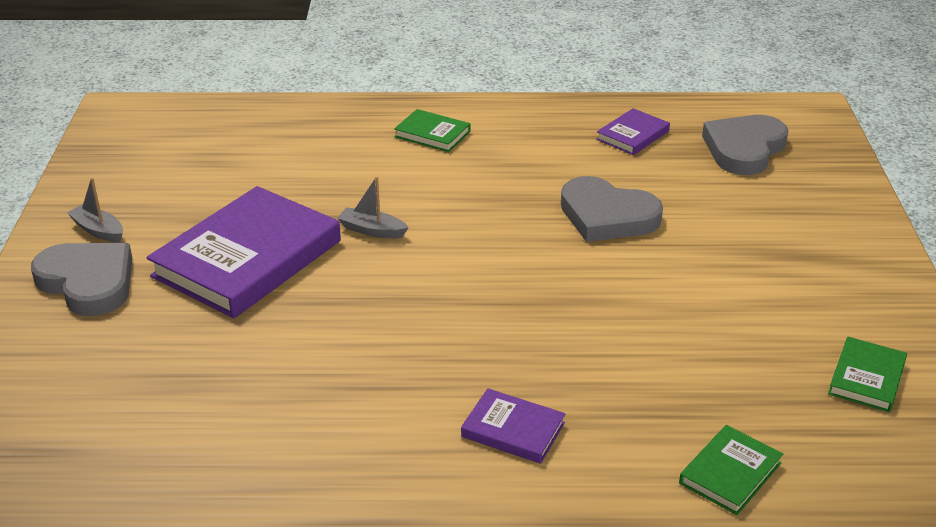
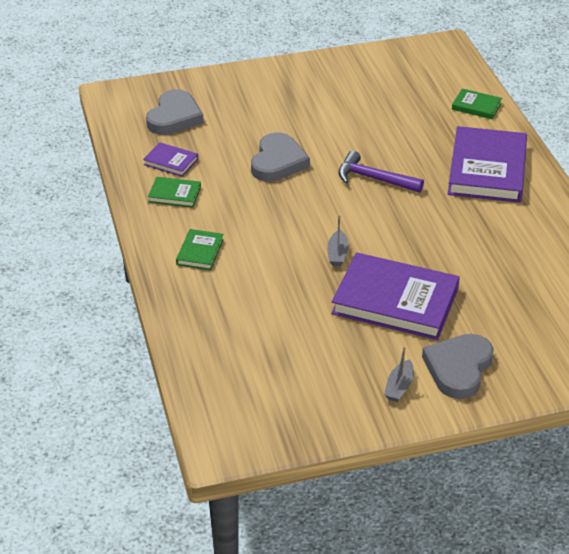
camera: 105 degrees left, 5 degrees up
(513, 430) = (487, 169): purple book -> purple book, size x2.15
(532, 295) = (373, 179): none -> purple hammer
(744, 149) = (174, 117): grey heart -> grey heart turned 90 degrees counterclockwise
(866, 378) = (387, 73): green book -> green book (174, 194)

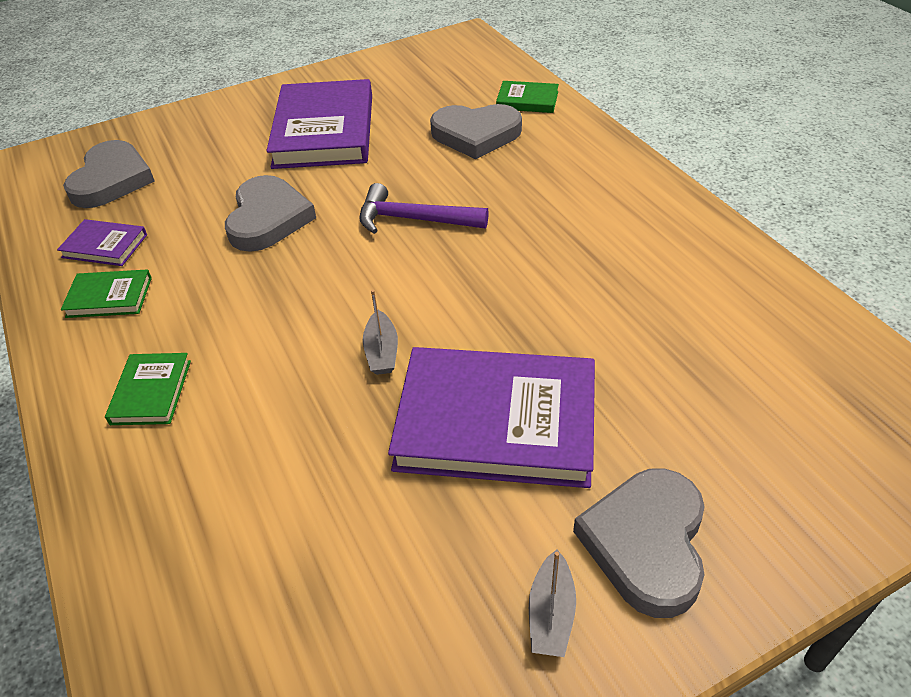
camera: 10 degrees left, 5 degrees up
(431, 126) = (476, 135): none -> grey heart
(487, 169) = (570, 179): purple book -> purple book (324, 131)

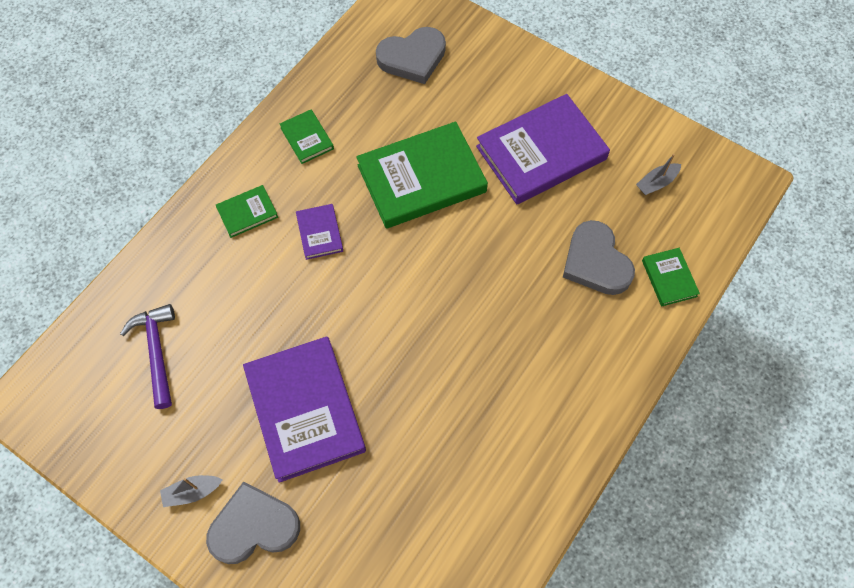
camera: 60 degrees right, 20 degrees up
(105, 246) = (348, 102): purple book -> purple book (319, 233)
(268, 219) = (421, 179): grey heart -> green book
(382, 351) = (332, 317): grey boat -> grey boat (656, 183)
(413, 220) = (467, 270): purple hammer -> purple hammer (156, 351)

